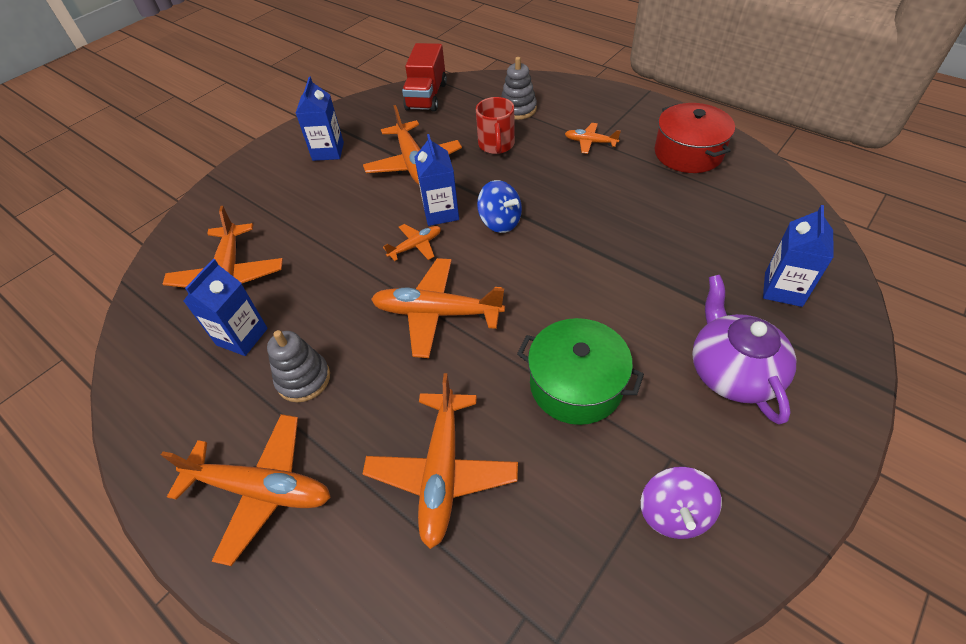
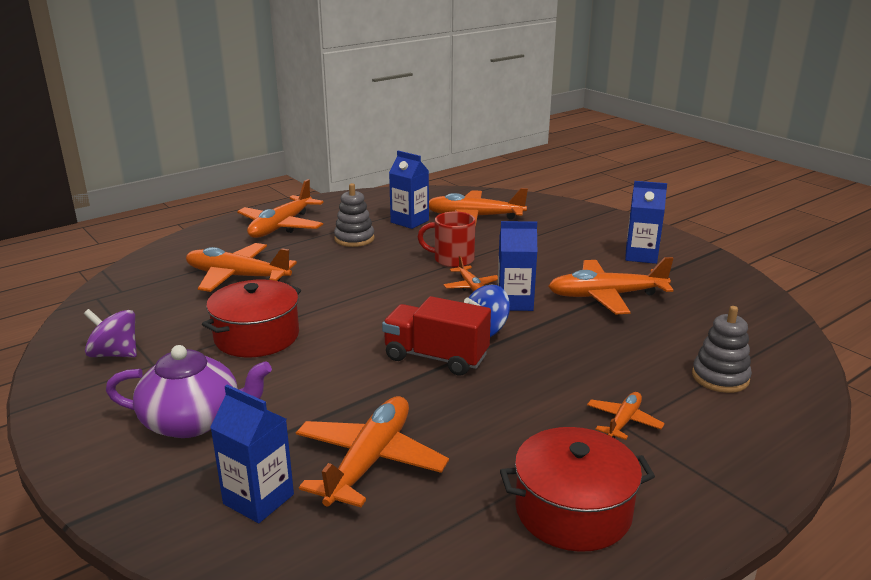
camera: 100 degrees right, 25 degrees down
(426, 96) = (756, 316): red truck -> red truck (436, 357)
(437, 313) = (381, 288): orange plane -> orange plane (370, 461)
(496, 145) = (632, 349): red mug -> red mug (452, 259)
(576, 384) = (257, 336): green pot -> red pot

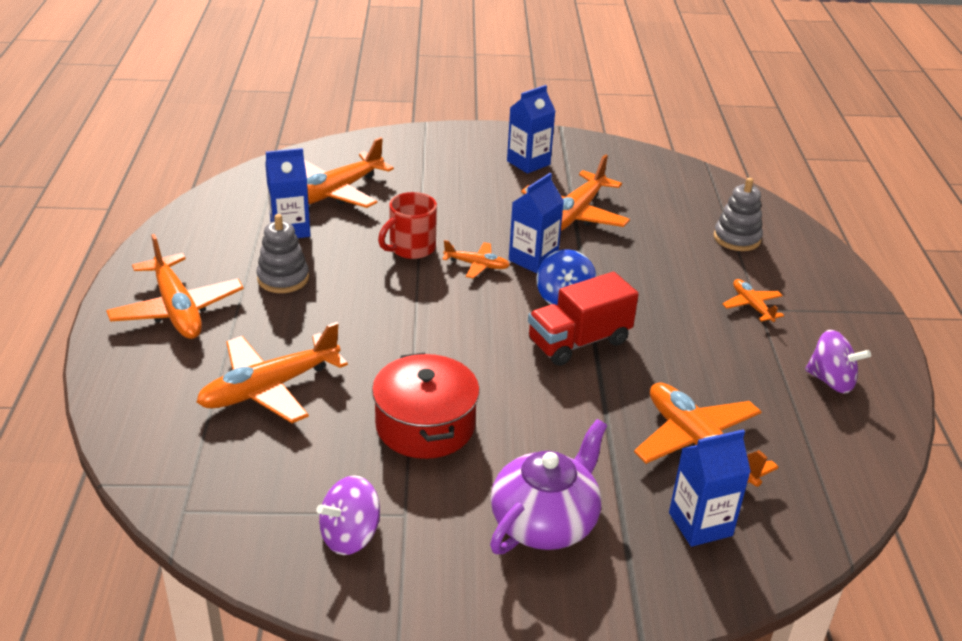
camera: 55 degrees left, 10 degrees up
(573, 510) = (831, 381): red pot -> purple spinning top

